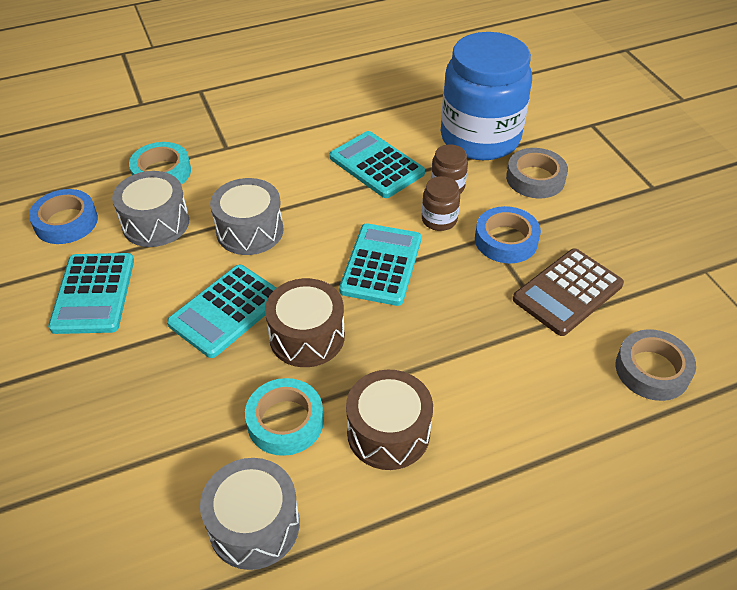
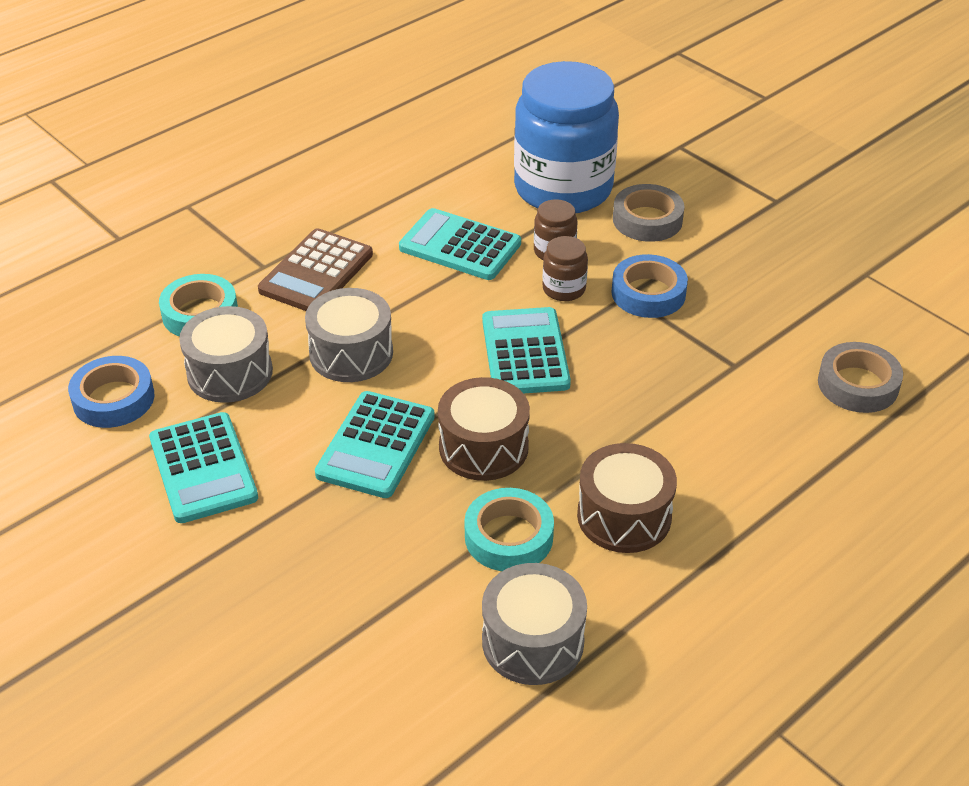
camera: 20 degrees left, 5 degrees down
(567, 292) = (739, 331): brown calculator -> brown calculator (316, 272)

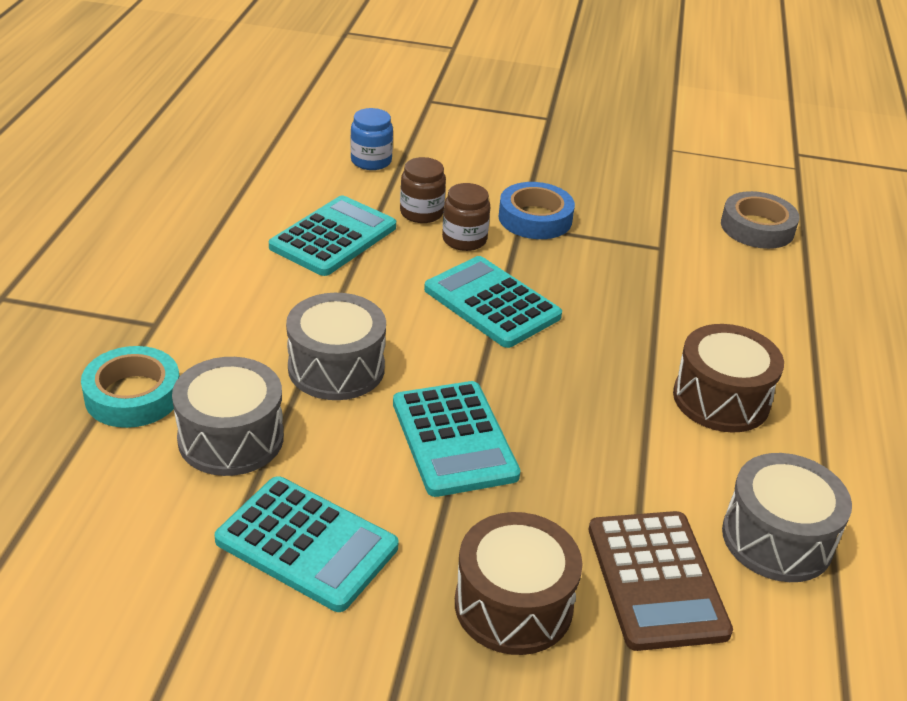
camera: 40 degrees left, 5 degrees down
(113, 399) = (124, 523): blue tape -> none
(316, 272) = (218, 309): brown calculator -> brown calculator (656, 580)
(460, 246) = (333, 237): turquoise calculator -> turquoise calculator turned 135 degrees clockwise
(483, 447) = (549, 396): brown drum -> brown drum (513, 605)
(508, 537) = (656, 461): turquoise tape -> none
(563, 188) = (371, 161): blue jar -> blue jar, size x0.40
(647, 220) = (468, 163): grey tape -> none

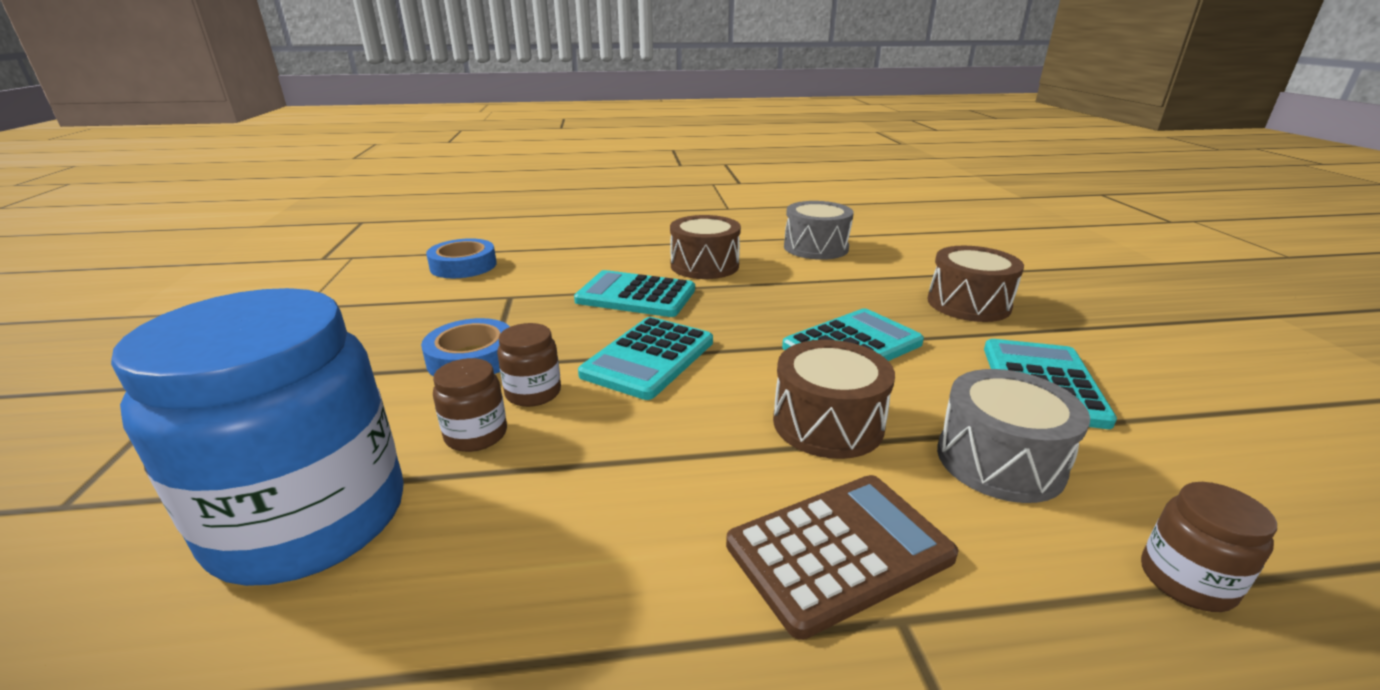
camera: 105 degrees left, 10 degrees down
(76, 453) = (1186, 580): none -> brown jar
(133, 395) = (1045, 572): turquoise tape -> none
(333, 237) = (566, 497): turquoise calculator -> turquoise calculator (636, 296)
(336, 368) = (827, 423): grey drum -> brown drum
(371, 161) = (310, 519): blue jar -> blue jar, size x2.47
(656, 580) = (889, 271): brown calculator -> brown calculator (839, 551)
(757, 228) = (463, 266): grey tape -> blue tape

